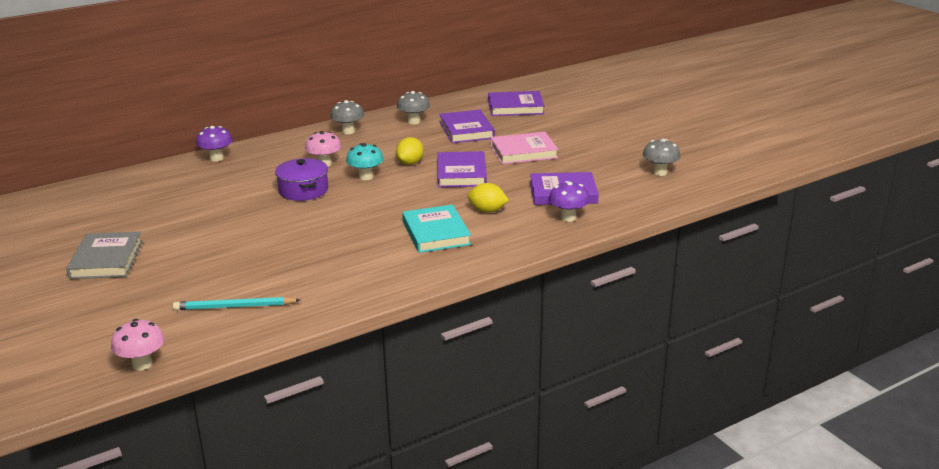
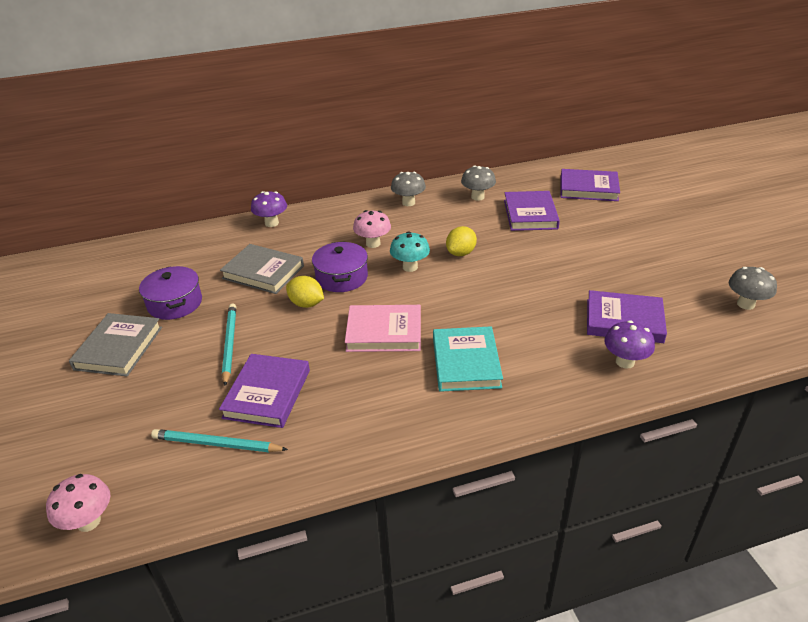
camera: 15 degrees right, 10 degrees up
(146, 224) = (175, 303): none -> purple pot
(215, 245) = (229, 344): none -> turquoise pencil
(225, 194) = (263, 272): none -> grey book
(461, 173) = (513, 275): purple book -> purple book (267, 394)
(487, 211) = (531, 336): yellow lemon -> yellow lemon (306, 304)
(523, 152) = (587, 252): pink book -> pink book (384, 332)

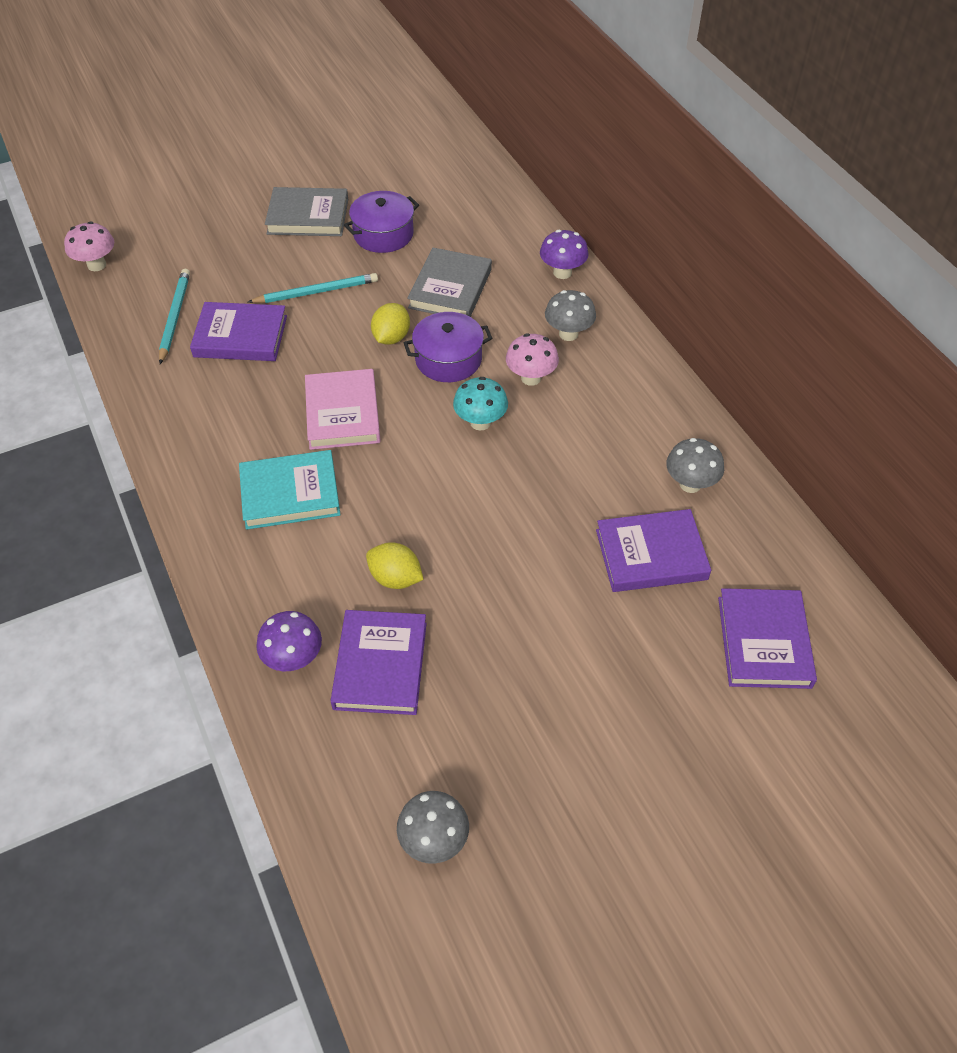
camera: 80 degrees right, 15 degrees up
(408, 203) = (650, 402): grey mushroom -> grey mushroom (568, 334)
(461, 253) = (523, 473): yellow lemon -> yellow lemon (395, 578)

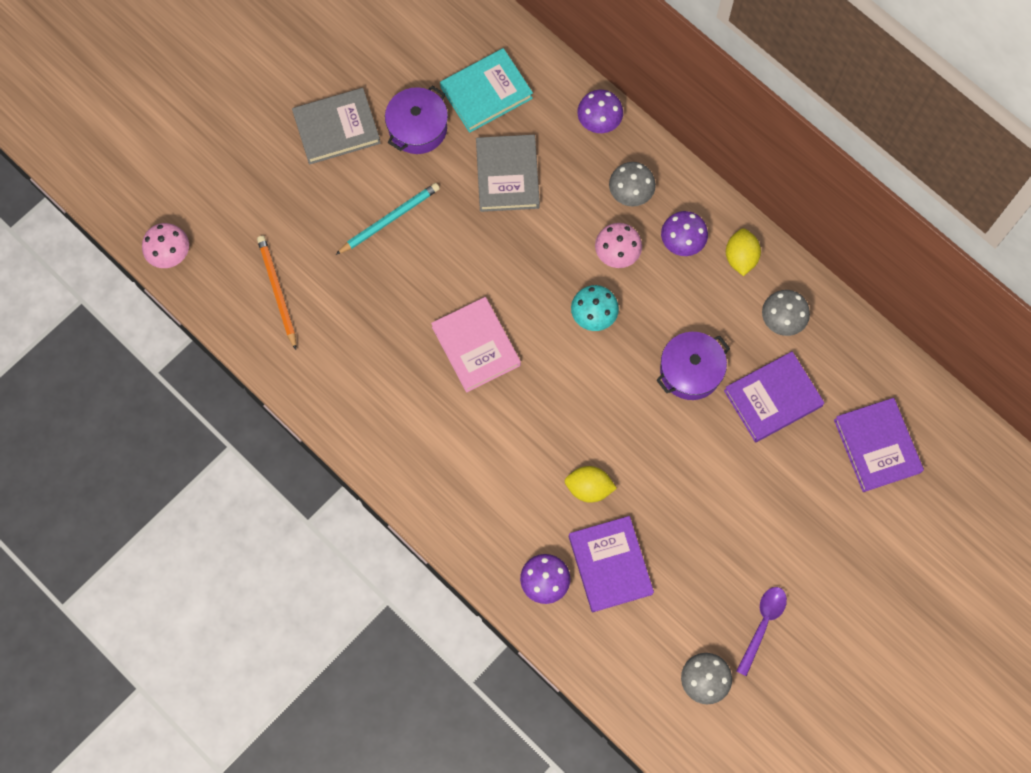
camera: 20 degrees left, 20 degrees up
(174, 317) = (277, 291): turquoise pencil -> orange pencil
(240, 336) = (348, 293): purple book -> none
(290, 493) = (471, 440): turquoise book -> turquoise book (486, 93)
(391, 337) = (480, 250): yellow lemon -> yellow lemon (740, 257)
(448, 359) = (539, 258): purple pot -> purple pot (690, 371)
(541, 798) = (762, 624): none -> purple spoon
(605, 387) = (682, 243): none -> purple mushroom

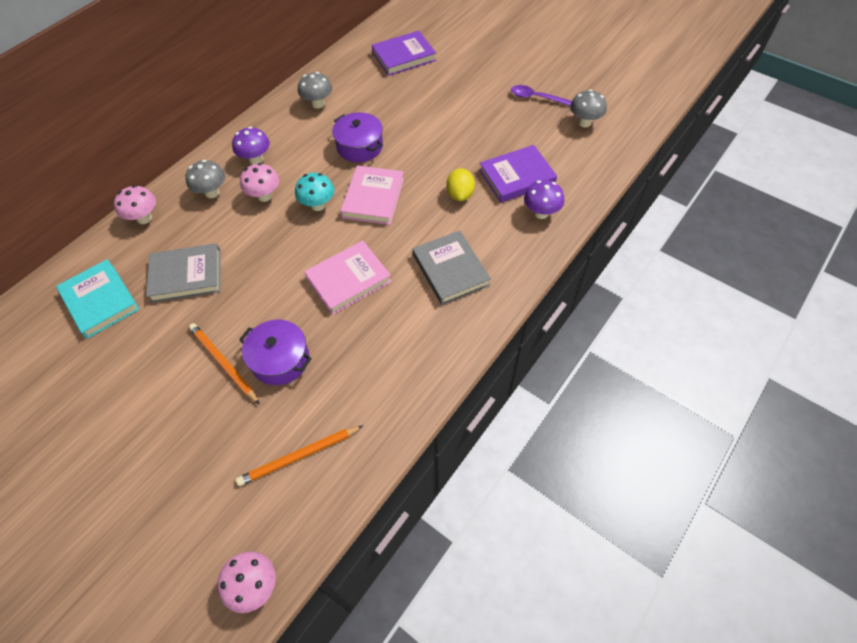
camera: 95 degrees left, 15 degrees down
(336, 128) = (117, 426): grey book -> grey book (450, 270)
(389, 219) = (223, 363): turquoise pencil -> orange pencil
(418, 128) = (128, 352): purple pot -> purple pot (280, 360)
(596, 382) = (373, 198): none -> pink book
(599, 123) = (144, 218): purple mushroom -> pink mushroom
(740, 257) = (269, 127): yellow lemon -> none
(772, 398) = (376, 104): purple book -> none

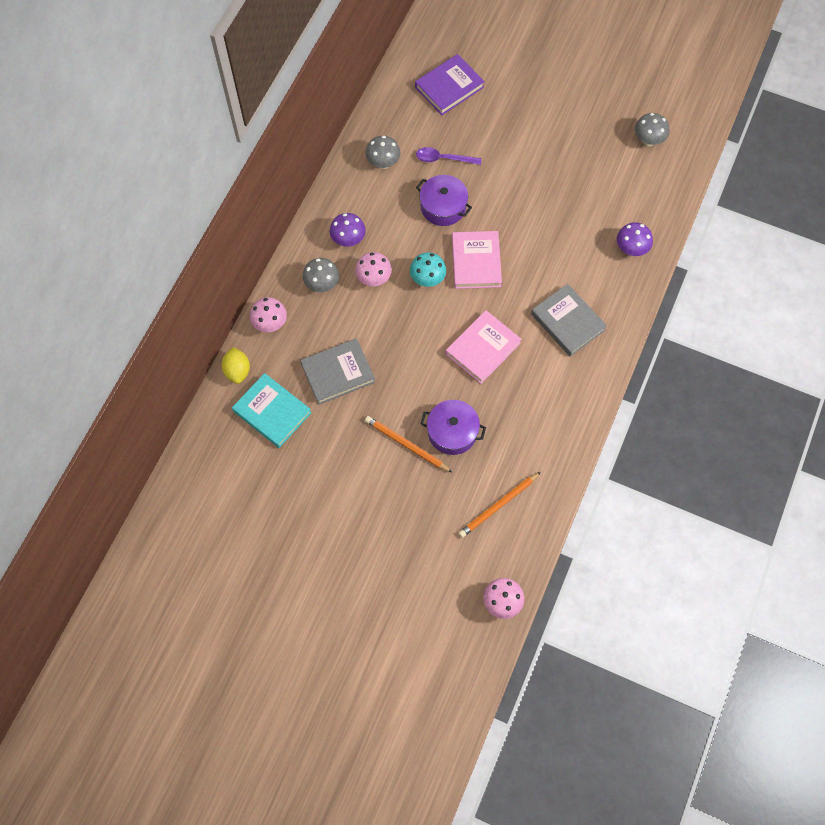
camera: 15 degrees left, 10 degrees up
(460, 194) = (554, 243): yellow lemon -> yellow lemon (237, 371)
(517, 177) = (600, 214): purple book -> none
(537, 98) = (596, 118): purple spoon -> purple spoon (443, 159)

